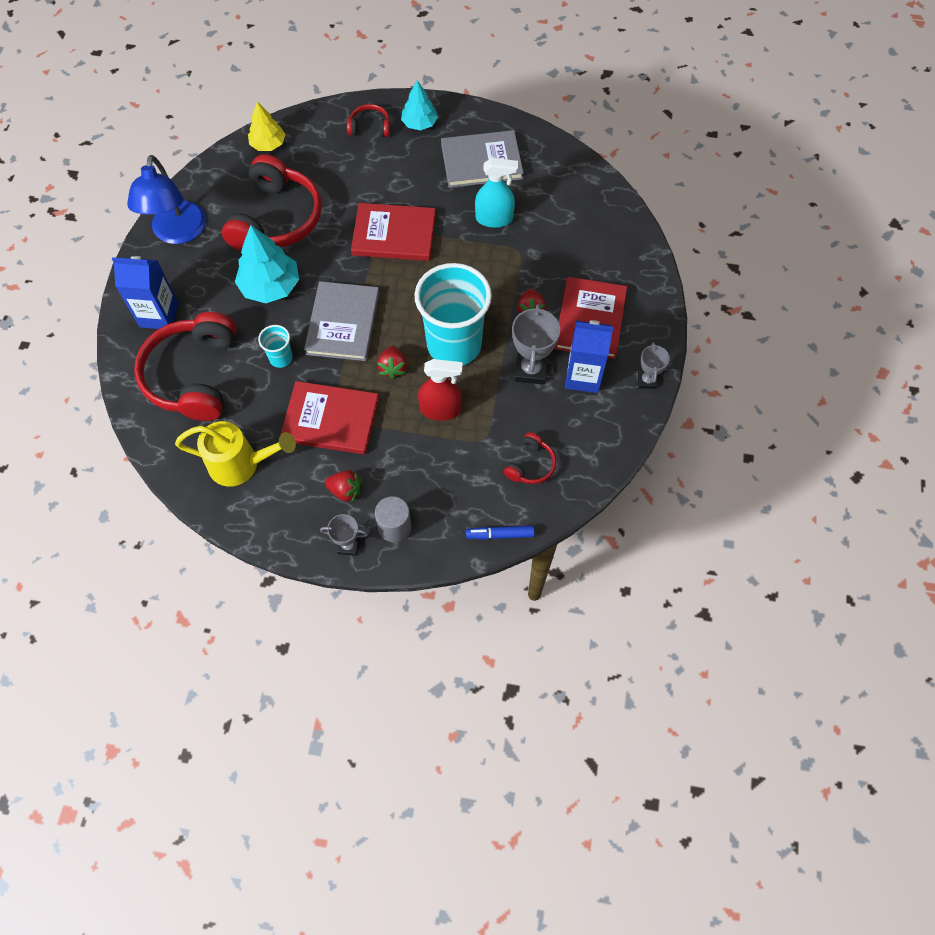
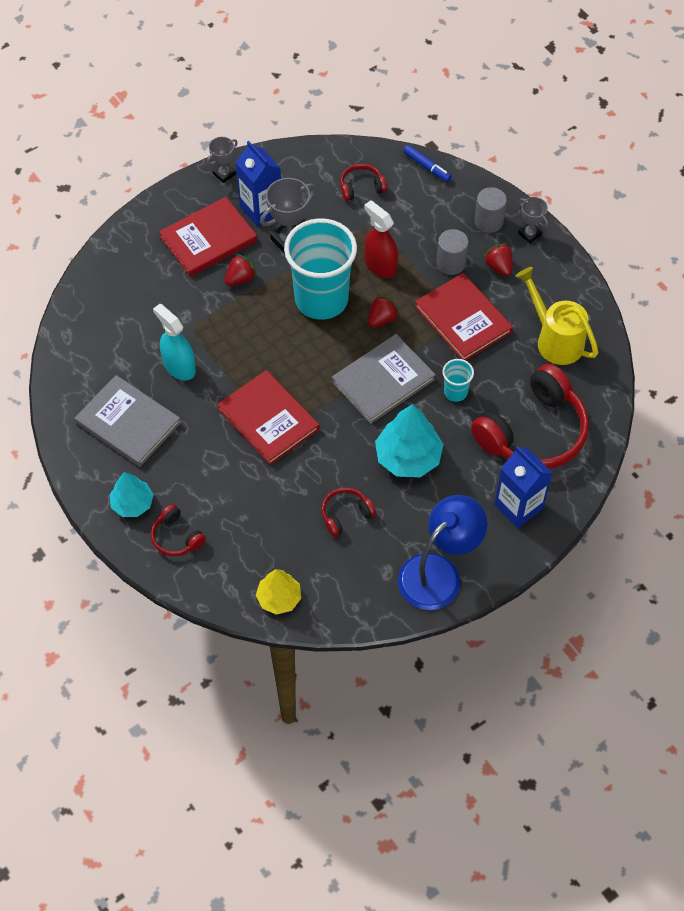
camera: 135 degrees left, 5 degrees down
(276, 219) = (345, 515): red headphones -> red headphones, size x0.46
(387, 460) = (451, 263): none -> grey cylinder

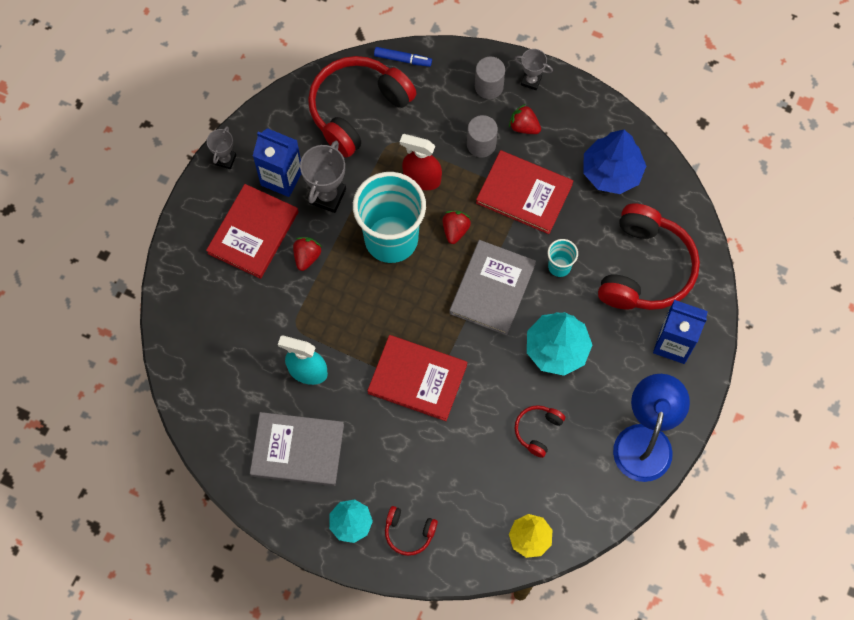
camera: 30 degrees left, 10 degrees up
(361, 188) = (358, 110): red headphones -> red headphones, size x2.19
(555, 339) = (611, 172): yellow watering can -> blue tree

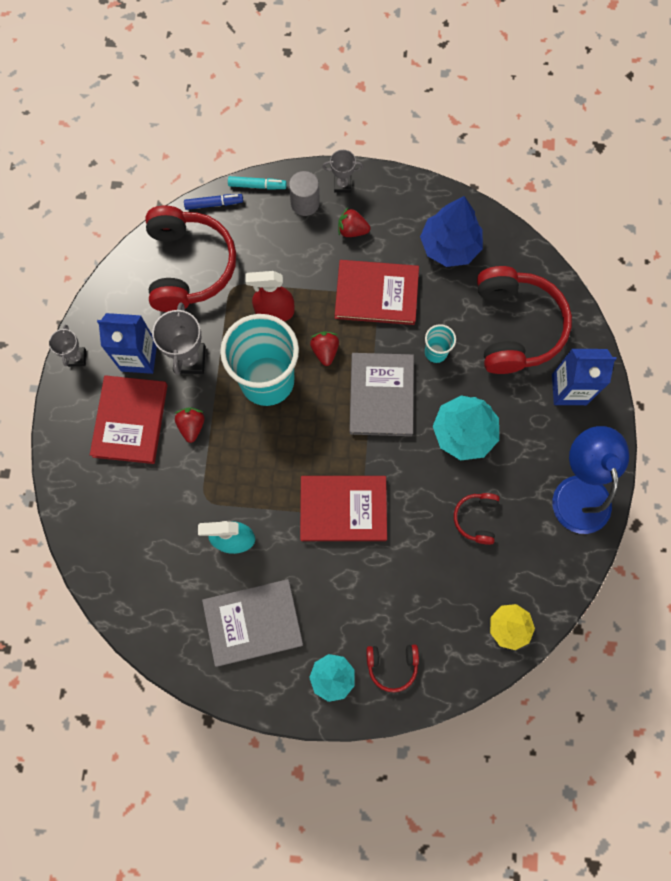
camera: 20 degrees left, 5 degrees up
(358, 110) = (189, 266): red headphones -> red headphones turned 150 degrees clockwise
(450, 55) = (257, 186): none -> turquoise marker
(481, 144) = (318, 260): grey cylinder -> none

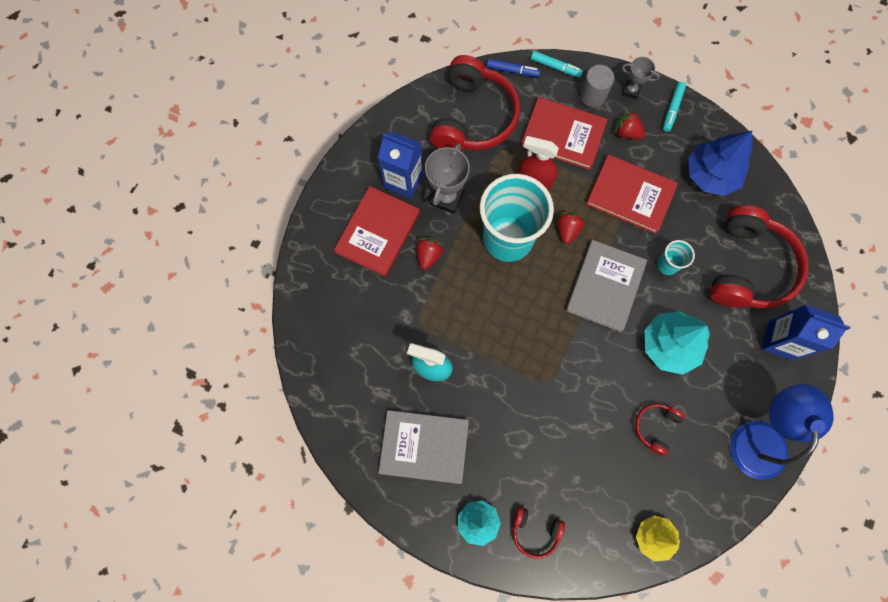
camera: 20 degrees right, 0 degrees up
(77, 358) = (351, 163): grey trophy -> none
(343, 509) = (537, 375): red book -> red book (563, 135)
(390, 191) = (672, 109): none -> turquoise marker

